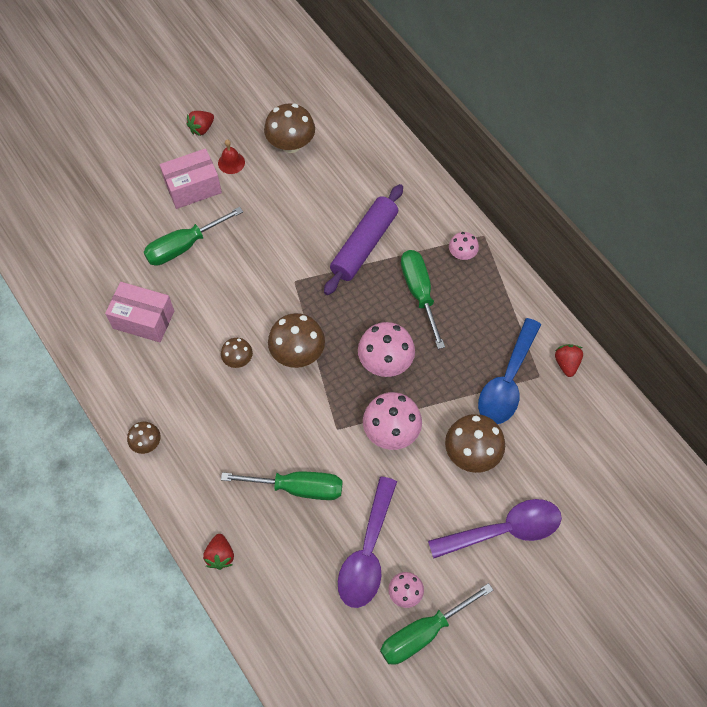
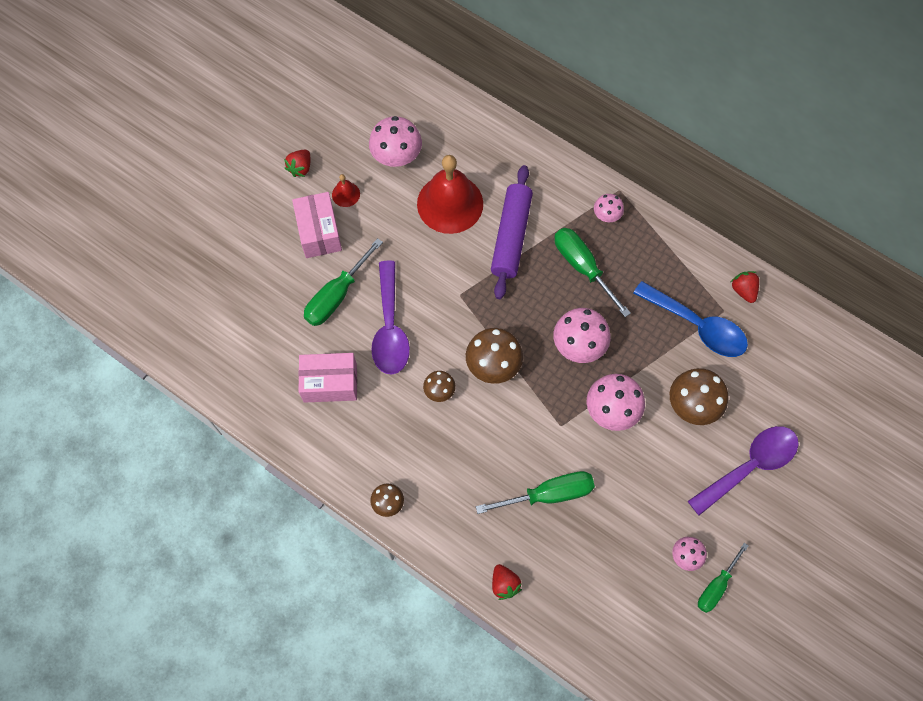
camera: 20 degrees left, 5 degrees up
(193, 187) = (319, 232): pink box -> pink box turned 60 degrees counterclockwise
(291, 144) = (396, 156): brown mushroom -> pink mushroom
(321, 199) = (450, 203): none -> red bell
(367, 552) = (637, 532): purple spoon -> purple spoon (390, 328)
(423, 633) = (716, 586): green screwdriver -> green screwdriver, size x0.66
(507, 381) = (697, 326): blue spoon -> blue spoon turned 60 degrees counterclockwise

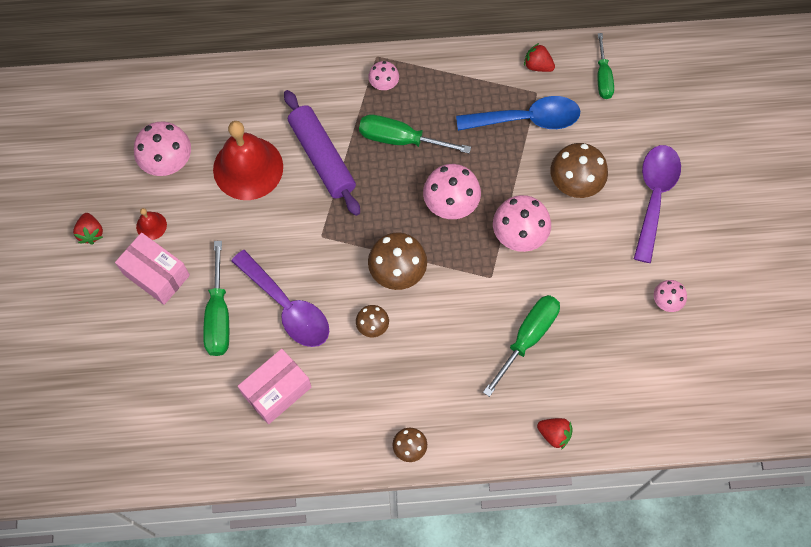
camera: 40 degrees left, 0 degrees up
(716, 586) = (706, 305): green screwdriver -> green screwdriver (603, 77)

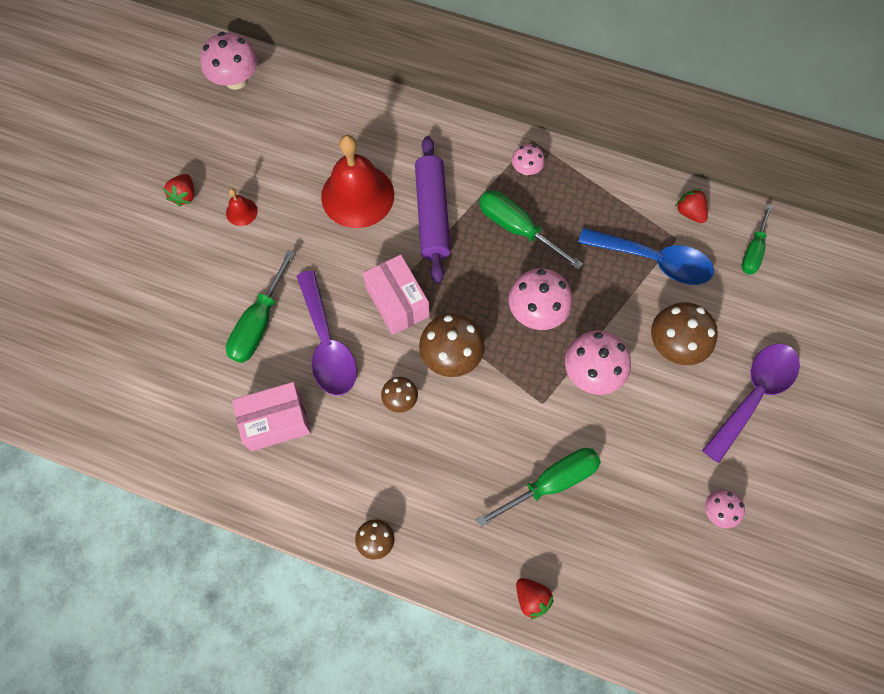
camera: 25 degrees right, 0 degrees up
(156, 275) = (222, 259): pink box -> pink box (397, 302)
(168, 162) = (287, 159): pink mushroom -> pink mushroom (236, 80)

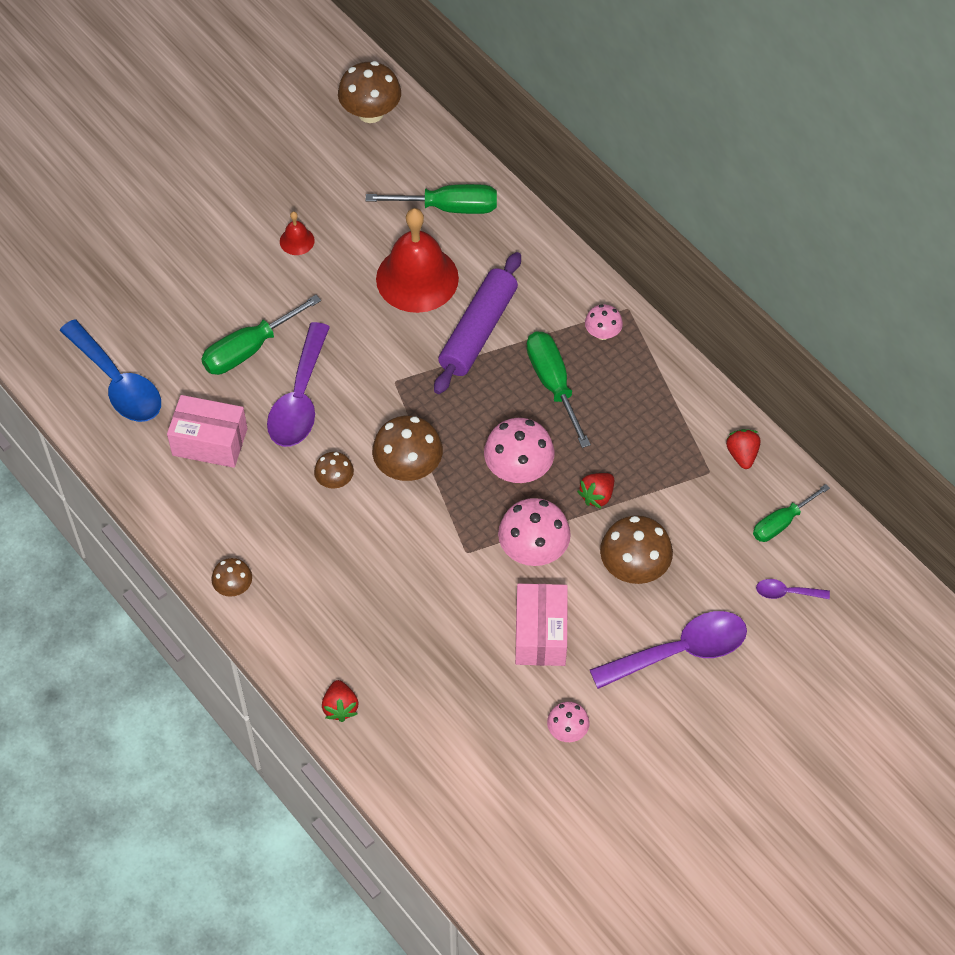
camera: 30 degrees right, 10 degrees down
(184, 195) = (253, 200): red strawberry -> red strawberry (597, 496)
(236, 80) = (370, 113): pink mushroom -> brown mushroom
(397, 302) = (389, 394): pink box -> pink box (540, 634)
(551, 483) = (426, 623): green screwdriver -> green screwdriver (448, 207)
(654, 260) = (670, 481): blue spoon -> blue spoon (117, 383)
(794, 304) = (786, 592): none -> purple spoon

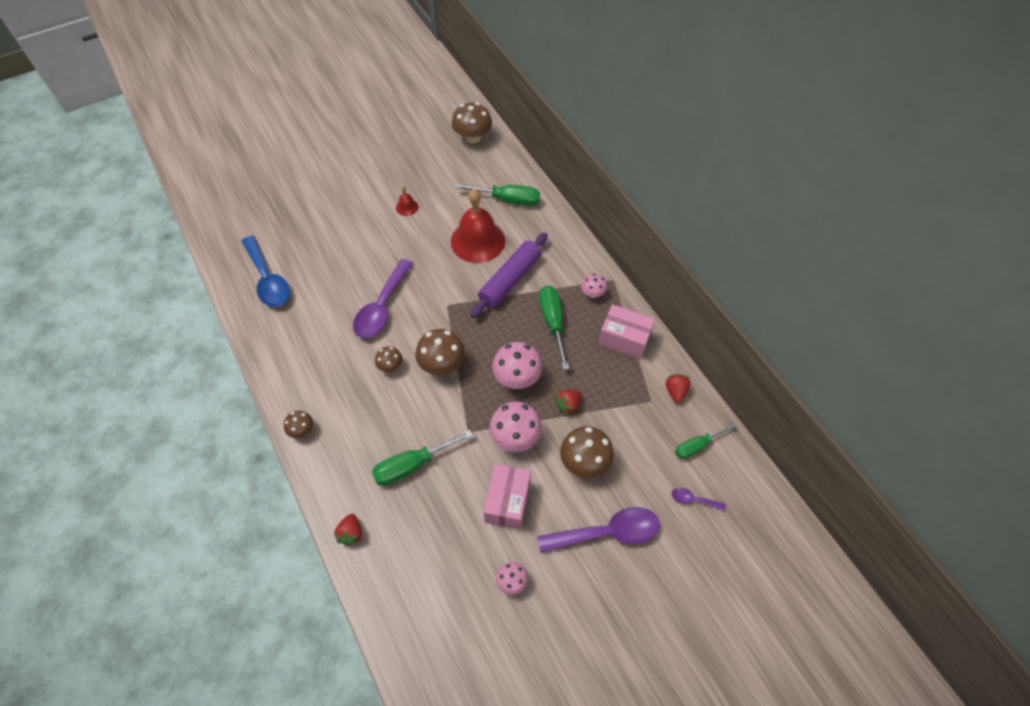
camera: 10 degrees right, 0 degrees up
(210, 442) = (315, 327): pink box -> pink box (624, 339)
(249, 349) = (358, 270): green screwdriver -> green screwdriver (412, 465)

